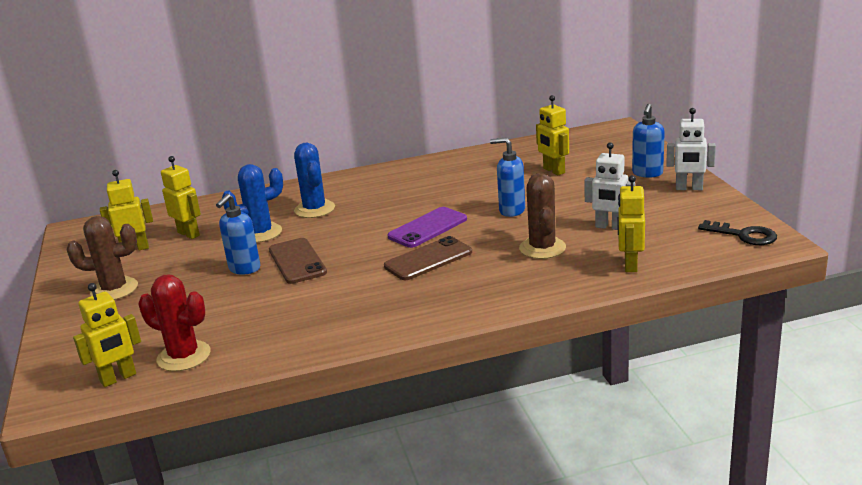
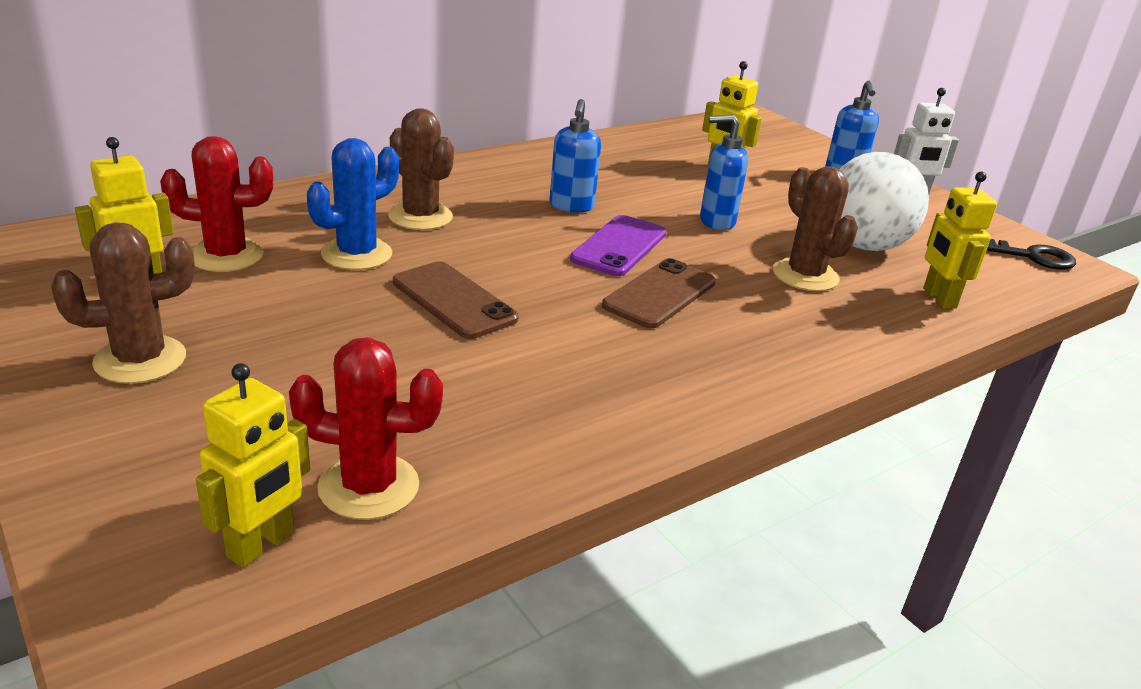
camera: 25 degrees left, 5 degrees up
(189, 234) = (226, 256): yellow robot -> red cactus
(244, 269) = (370, 315): blue soap dispenser -> blue soap dispenser (571, 206)
(314, 209) = (420, 217): blue cactus -> brown cactus
(609, 227) = (864, 245): white robot -> white ball

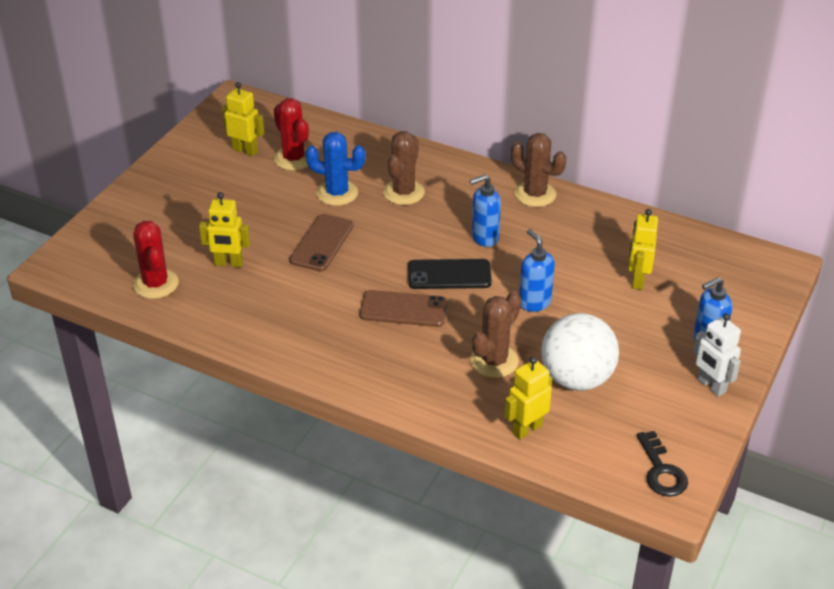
camera: 65 degrees right, 10 degrees up
(140, 360) = (189, 186): brown cactus -> brown cactus (535, 194)
(261, 545) = (105, 275): yellow robot -> yellow robot (228, 263)
(619, 246) = (449, 275): purple phone -> black phone

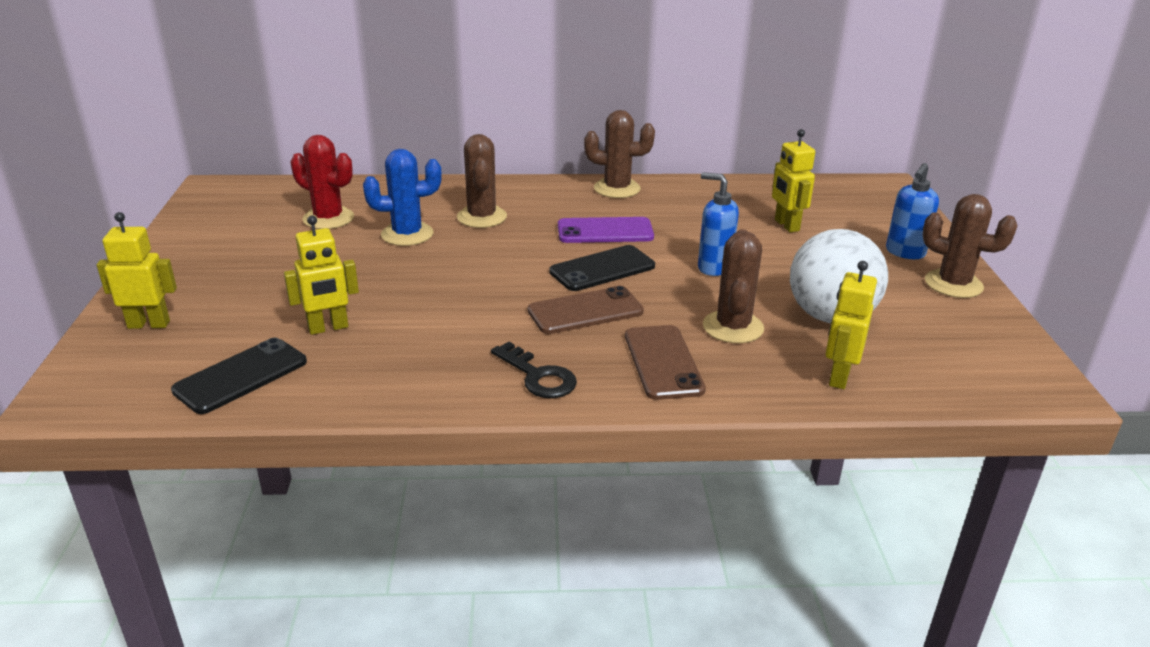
camera: 30 degrees left, 10 degrees down
(155, 284) = (241, 376): red cactus -> black phone
(245, 150) = (262, 224): yellow robot -> yellow robot (149, 324)
(322, 243) = (430, 279): brown phone -> brown phone (663, 362)
(484, 238) = (605, 231): blue soap dispenser -> purple phone
(661, 471) = (1009, 368): black key -> black key (538, 376)
(711, 386) = (953, 284): white robot -> brown cactus

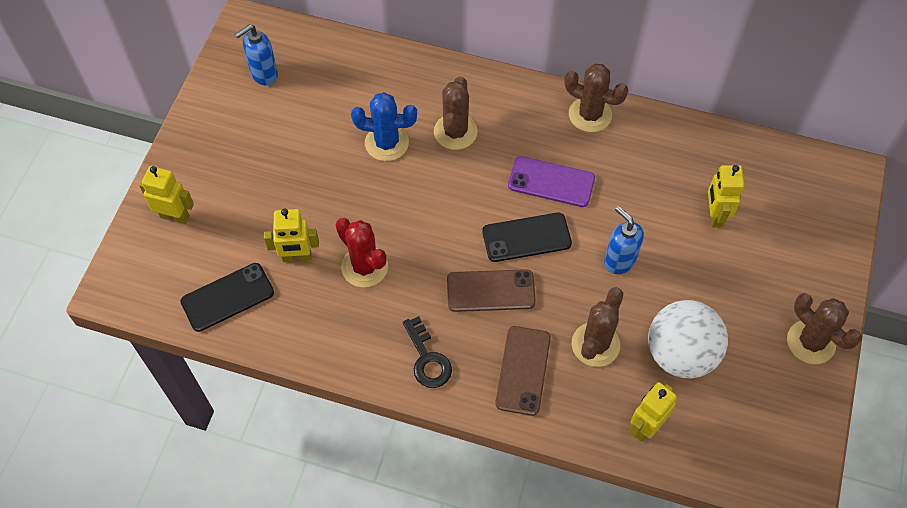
camera: 20 degrees right, 30 degrees up
(328, 218) = (330, 101): red cactus -> red cactus (364, 267)
(905, 253) = (797, 286): blue soap dispenser -> blue soap dispenser (264, 75)

